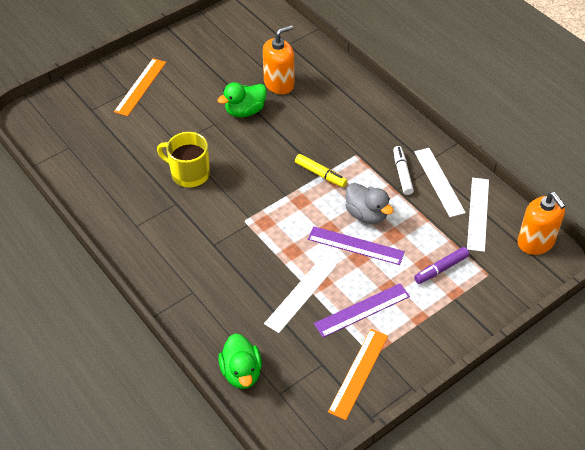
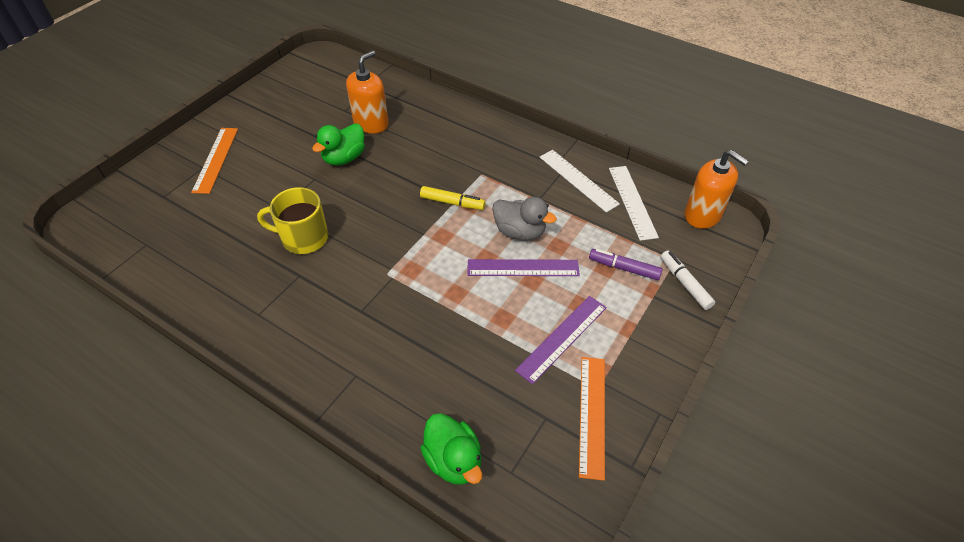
camera: 20 degrees left, 0 degrees up
(300, 294) = (485, 340): white ruler -> none
(402, 173) = (537, 181): white marker -> white marker (685, 283)
(441, 269) = (624, 268): purple marker -> purple marker turned 75 degrees clockwise

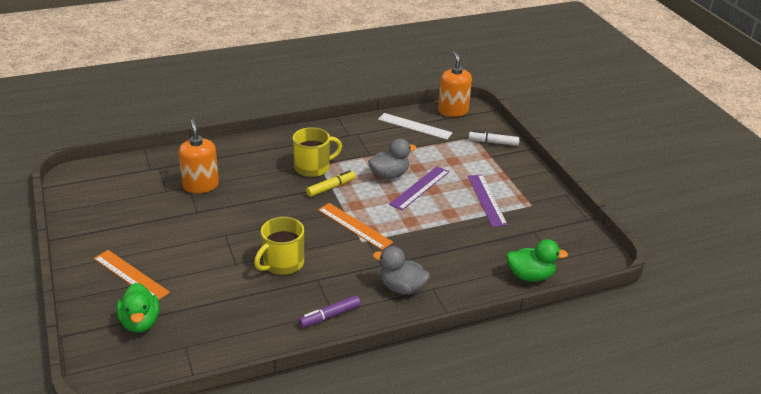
camera: 55 degrees left, 15 degrees down
(336, 348) = (402, 288): none -> grey duck
(344, 158) = (222, 213): green duck -> green duck (140, 322)
(472, 172) = (313, 167): none -> yellow mug
(578, 180) = (373, 134): white ruler -> none
(592, 415) = (546, 215): orange ruler -> orange ruler (354, 226)
(624, 268) = (460, 155): purple marker -> purple marker (329, 316)
(702, 215) = (453, 111): orange soap dispenser -> orange soap dispenser turned 90 degrees counterclockwise

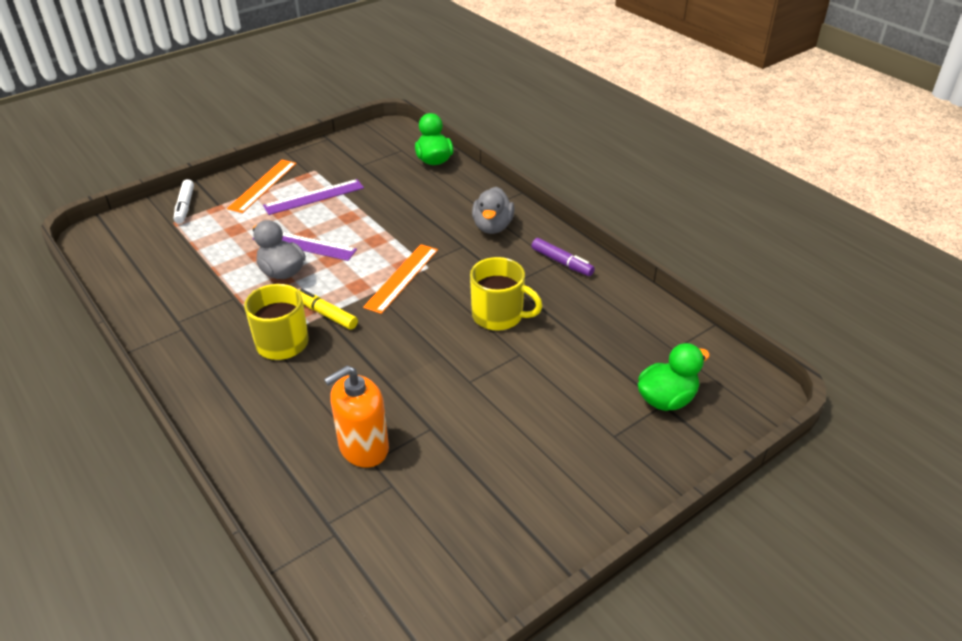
camera: 105 degrees left, 5 degrees up
(130, 275) = (596, 444): orange ruler -> orange ruler (263, 185)
(414, 126) = (149, 273): white ruler -> none
(453, 111) = (102, 247): orange soap dispenser -> none

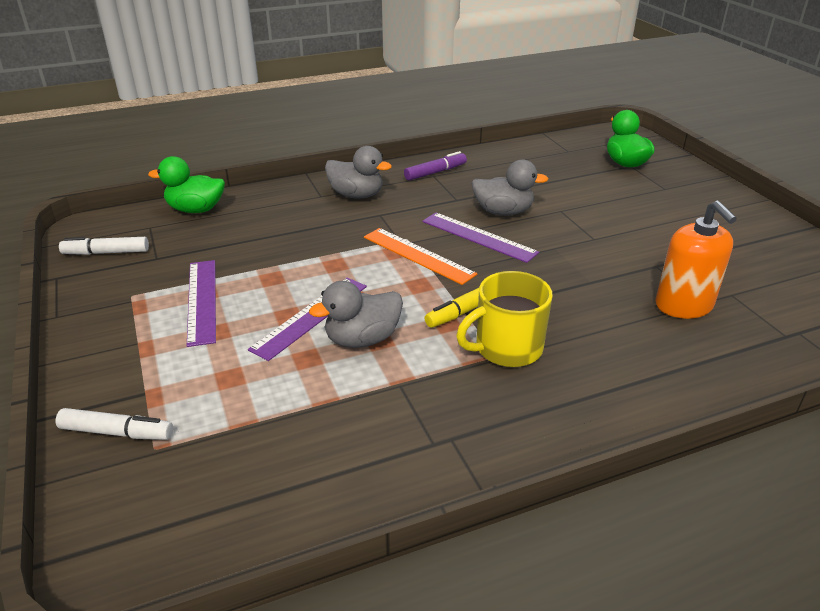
camera: 75 degrees left, 5 degrees down
(263, 185) = (130, 344): orange ruler -> none
(362, 145) = (106, 252): none -> white marker
(445, 306) = (479, 237): none -> purple ruler
(499, 316) = (503, 212): yellow mug -> grey duck

